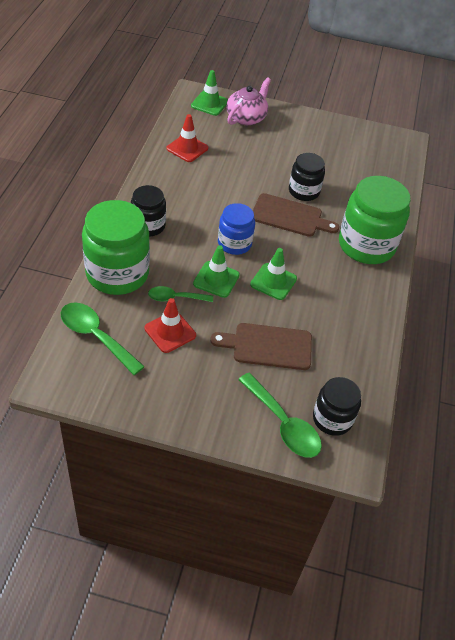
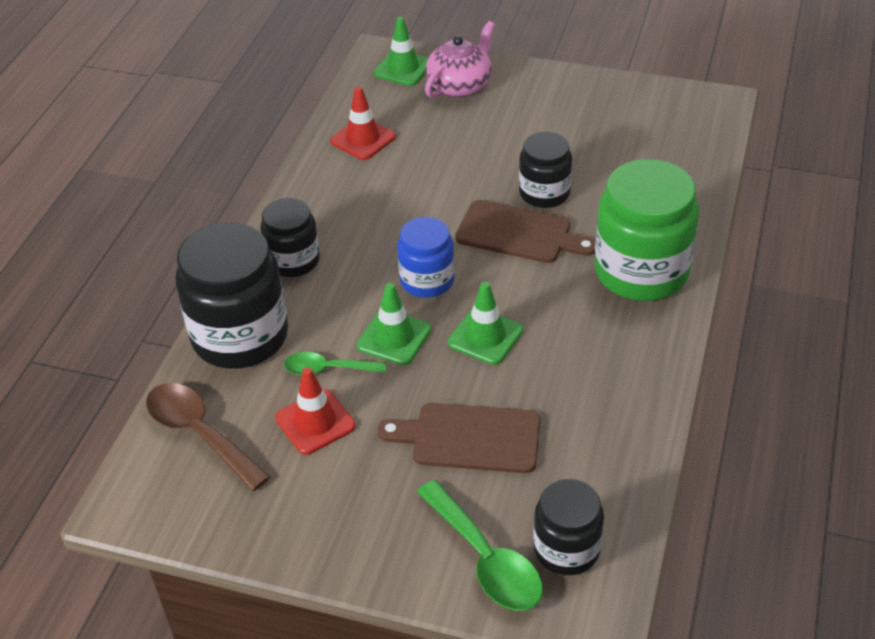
camera: 10 degrees right, 5 degrees down
(96, 336) = (200, 433): green spoon -> brown spoon
(117, 273) = (240, 336): green jar -> black jar

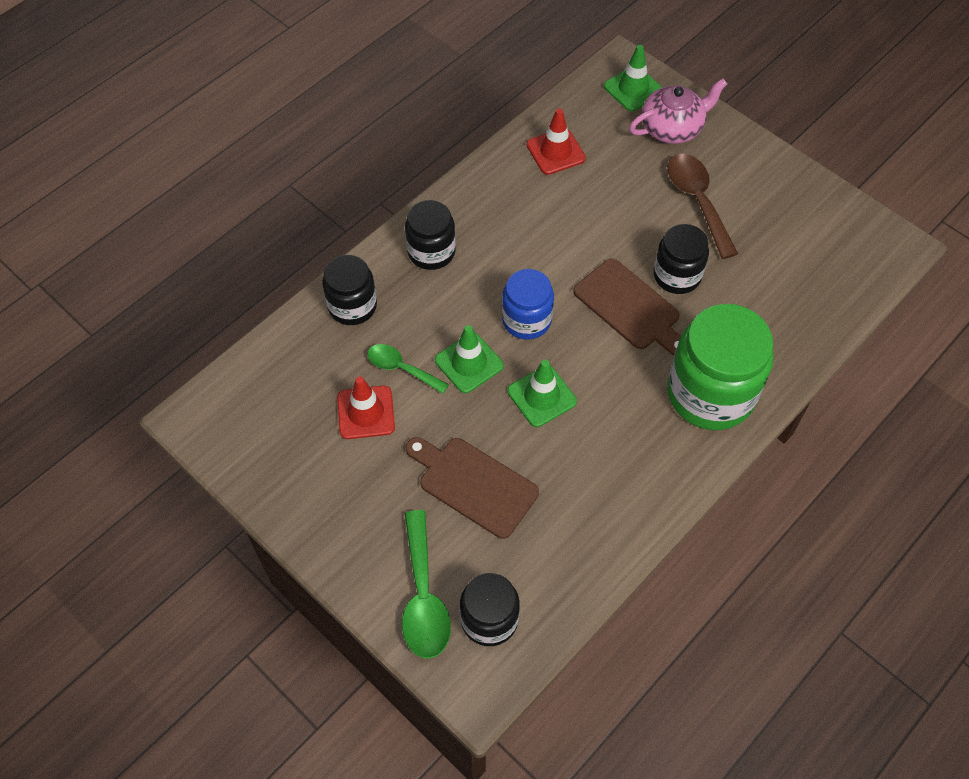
camera: 25 degrees right, 15 degrees up
(200, 433) = (277, 381): brown spoon -> brown spoon (697, 201)
(240, 336) = (352, 306): black jar -> black jar, size x0.58

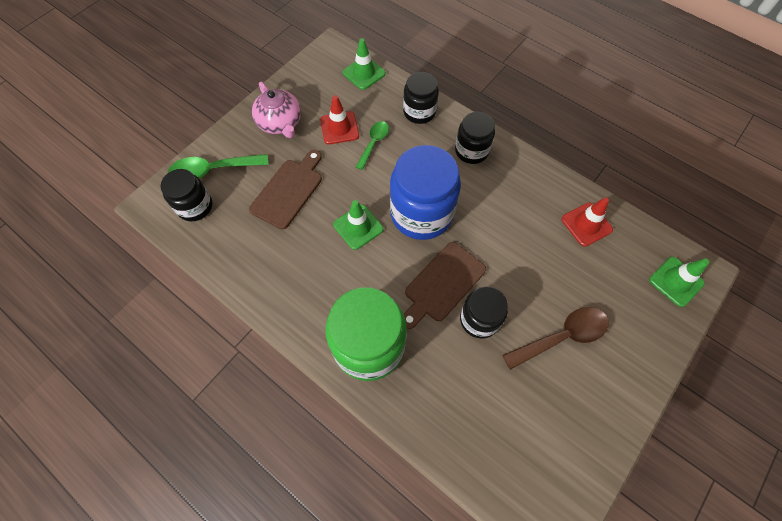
camera: 85 degrees right, 5 degrees up
(469, 363) = (381, 181): green traffic cone -> green traffic cone (364, 73)
(526, 320) = (421, 213): blue jar -> blue jar, size x1.73
(672, 128) = (640, 315): pink teapot -> pink teapot (280, 123)

